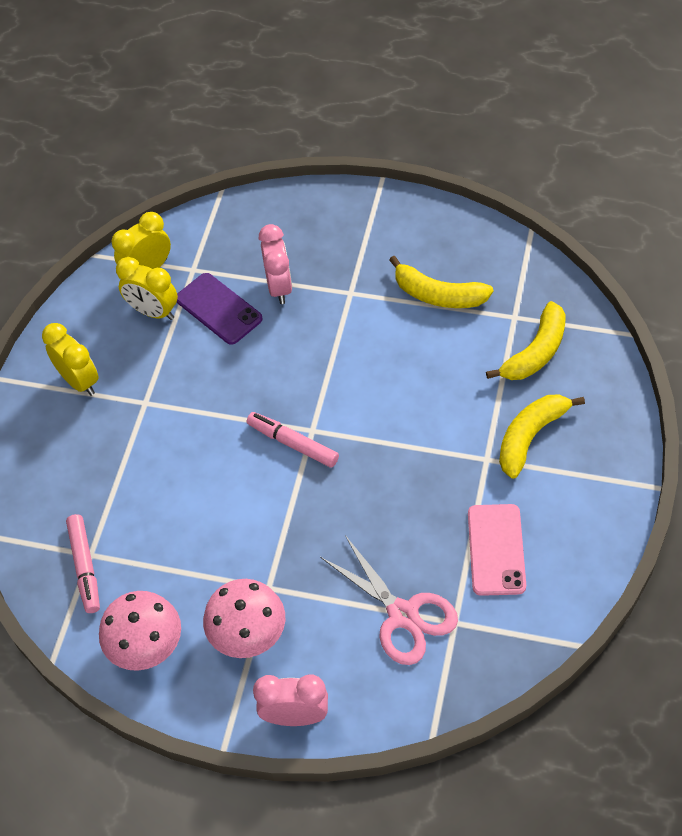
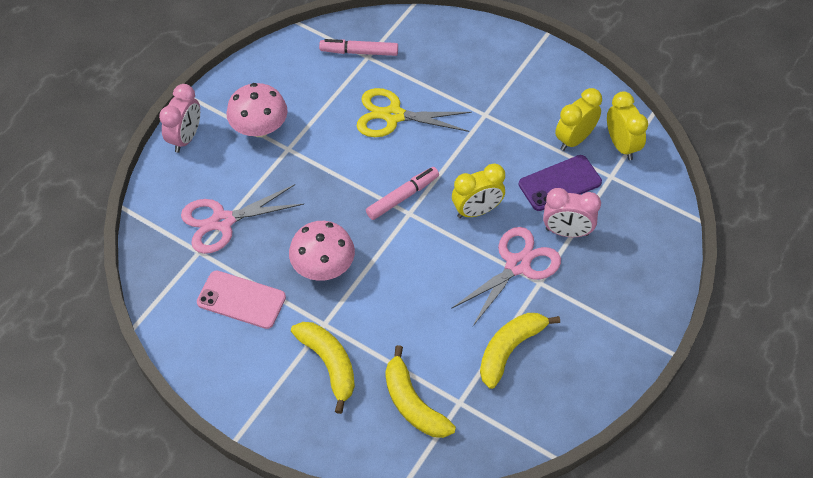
camera: 105 degrees right, 0 degrees up
(79, 381) = (523, 79): yellow clock -> yellow clock (477, 211)
(146, 645) = (282, 72): pink mushroom -> pink mushroom (323, 267)
(178, 493) = (393, 116): none -> yellow scissors
(338, 316) = (517, 265): none -> pink scissors

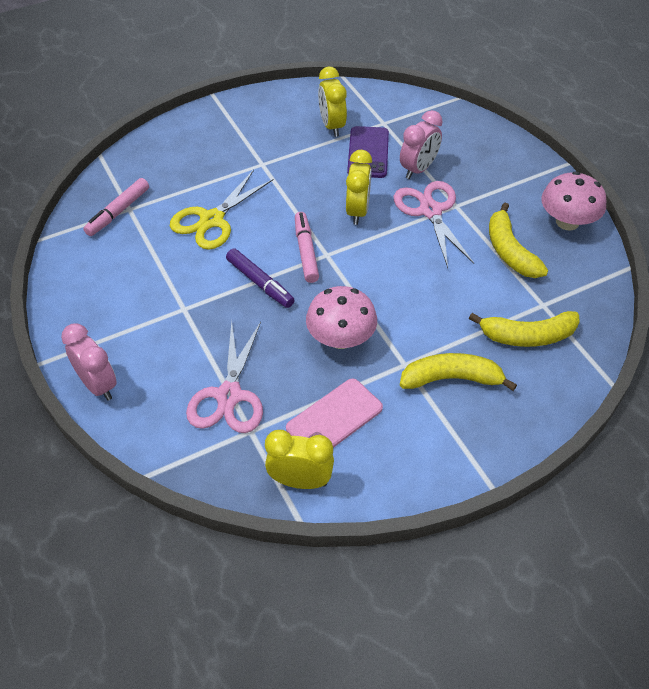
camera: 60 degrees left, 5 degrees down
(259, 128) = (140, 320): pink mushroom -> pink mushroom (567, 222)
(346, 183) = (260, 283): none -> purple marker
(621, 145) = (359, 105): yellow clock -> yellow clock (300, 481)

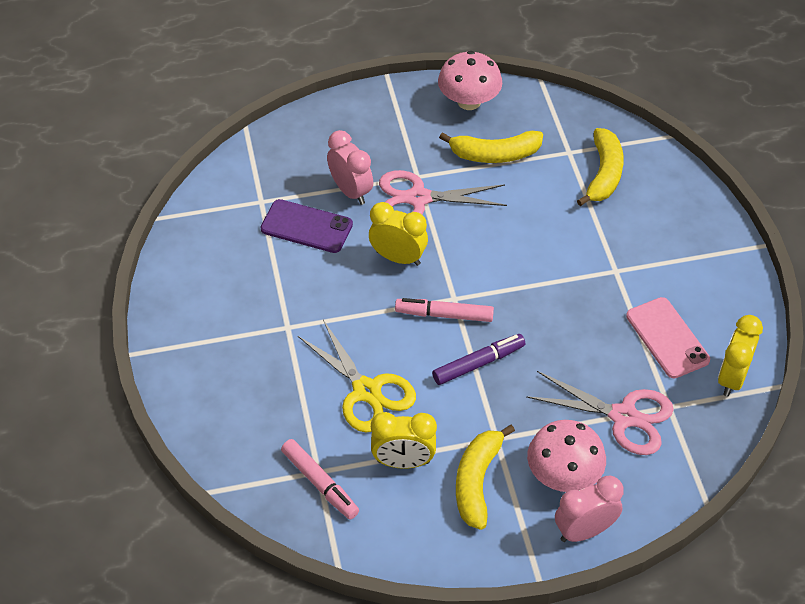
camera: 75 degrees left, 0 degrees up
(332, 126) = (246, 248): yellow clock -> yellow clock (403, 462)
(341, 338) = (572, 312): pink mushroom -> pink mushroom (563, 475)
(451, 379) = (640, 241): yellow banana -> yellow banana (477, 481)

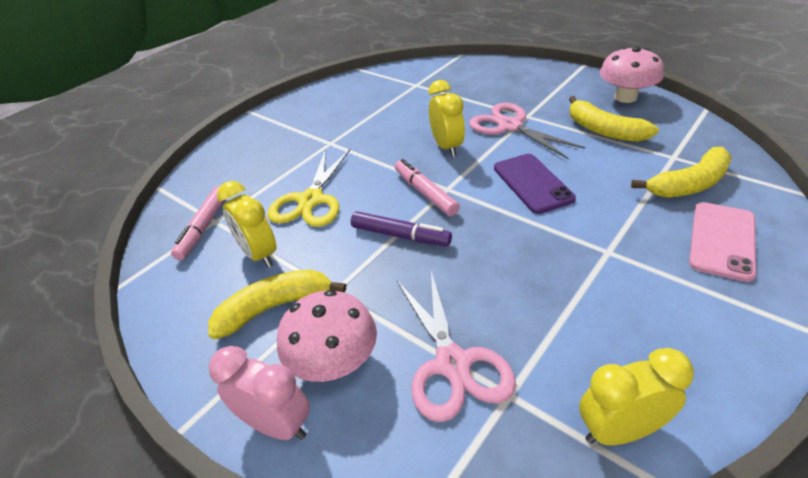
camera: 55 degrees right, 10 degrees down
(306, 227) = (420, 106): purple phone -> purple phone (532, 183)
(351, 191) = (472, 103): pink clock -> none
(667, 338) = (590, 335): pink phone -> pink phone (722, 240)

